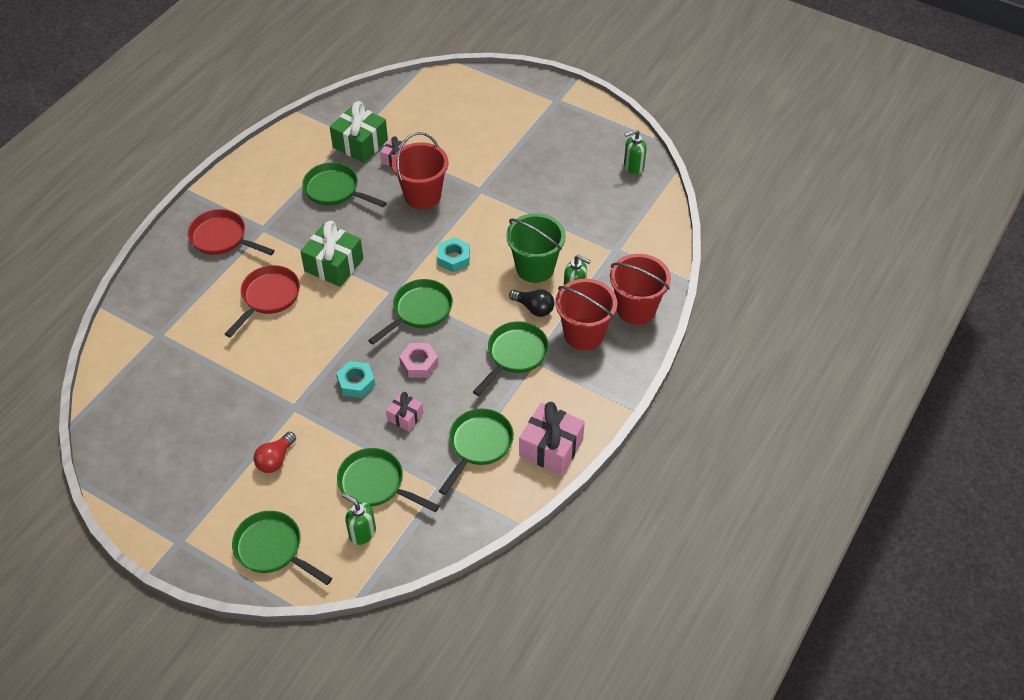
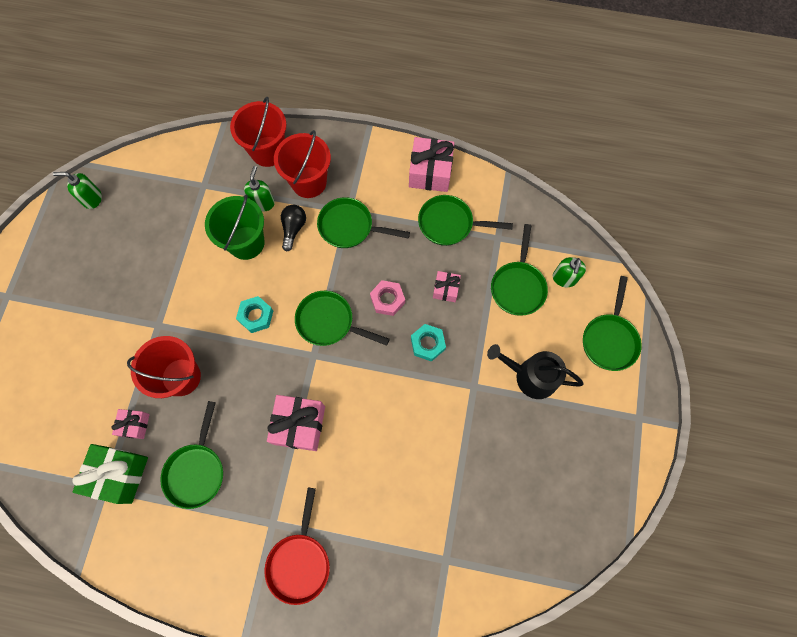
camera: 110 degrees left, 20 degrees up
(268, 297) = (361, 470): red pan -> none
(275, 459) = (531, 376): red light bulb -> black watering can
(334, 265) = (299, 425): green gift -> pink gift
(633, 166) = (92, 199): green soap dispenser -> green soap dispenser turned 135 degrees clockwise

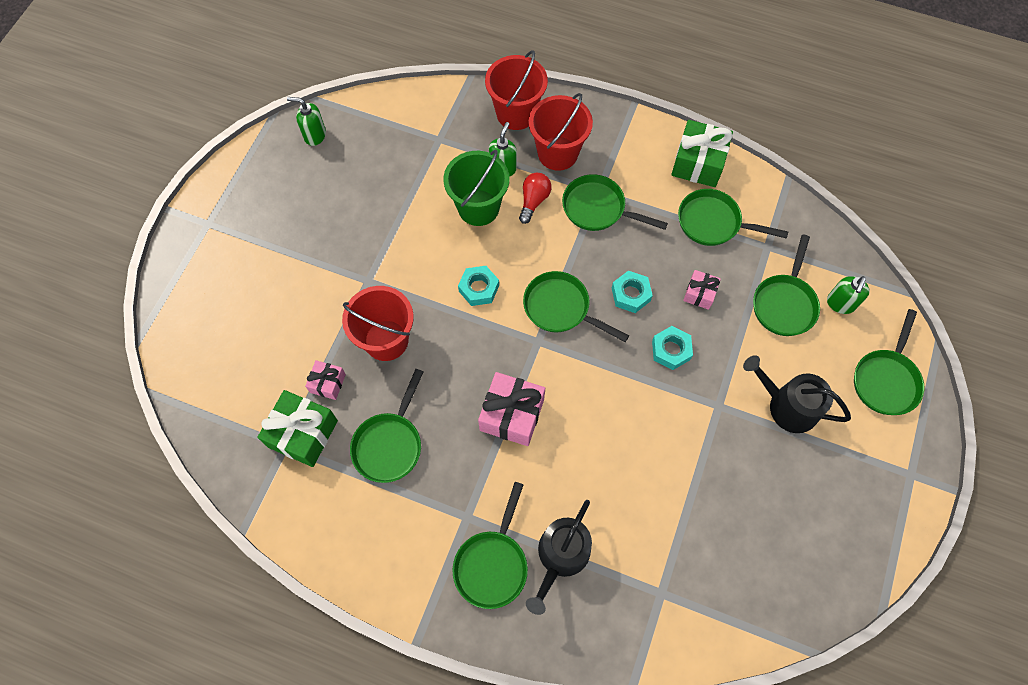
camera: 10 degrees right, 5 degrees down
(293, 229) = (533, 201): black light bulb -> red light bulb
(300, 561) = (492, 564): red pan -> green pan
(357, 544) = (560, 556): none -> black watering can
(387, 300) = (630, 294): pink nut -> turquoise nut
(430, 172) = (698, 163): pink gift -> green gift

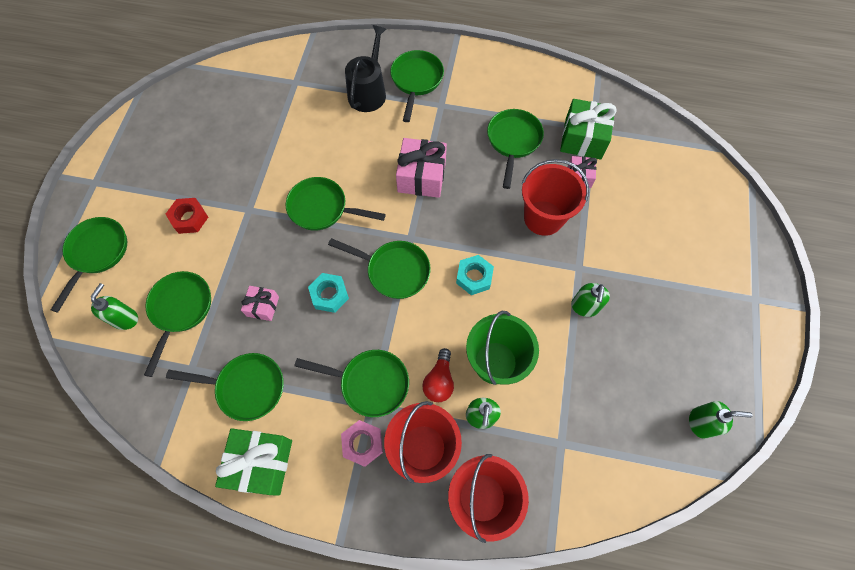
camera: 170 degrees right, 0 degrees up
(377, 242) = (584, 307): none -> green soap dispenser
(609, 164) = (362, 444): none -> pink nut
(633, 393) = (322, 208): none -> green pan
(671, 350) = (290, 249): turquoise nut -> none
(787, 406) = (189, 218): black watering can -> red nut

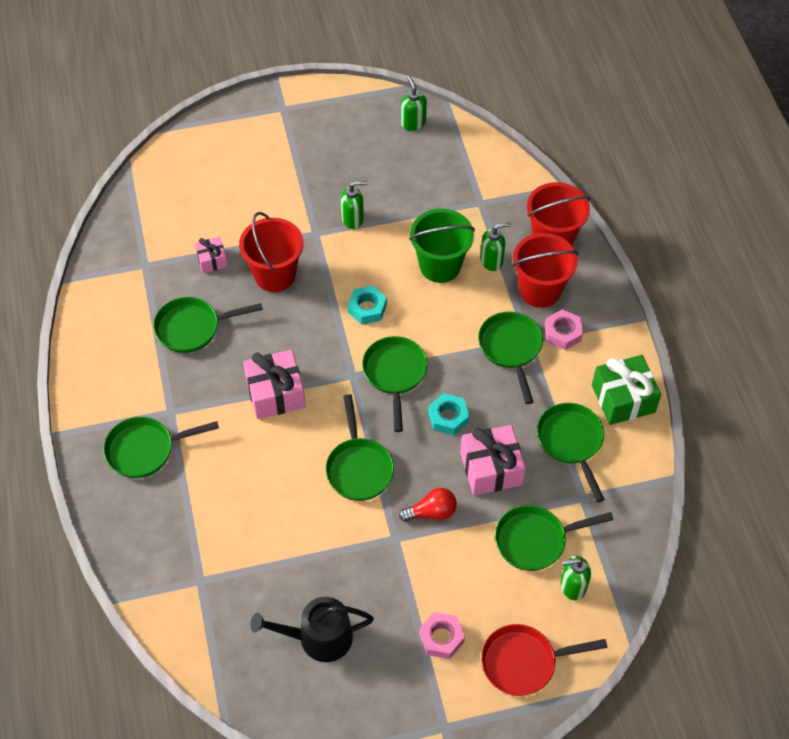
camera: 115 degrees left, 10 degrees down
(97, 253) = (523, 662): green pan -> red pan
(154, 207) = (441, 638): none -> pink nut
(189, 218) = (435, 592): red nut -> none
(263, 306) = (491, 468): pink gift -> pink gift, size x1.81
(368, 92) = (182, 493): black watering can -> black watering can (318, 638)
(439, 381) = (479, 299): red light bulb -> red light bulb (431, 512)
(583, 138) = (162, 270): green gift -> none

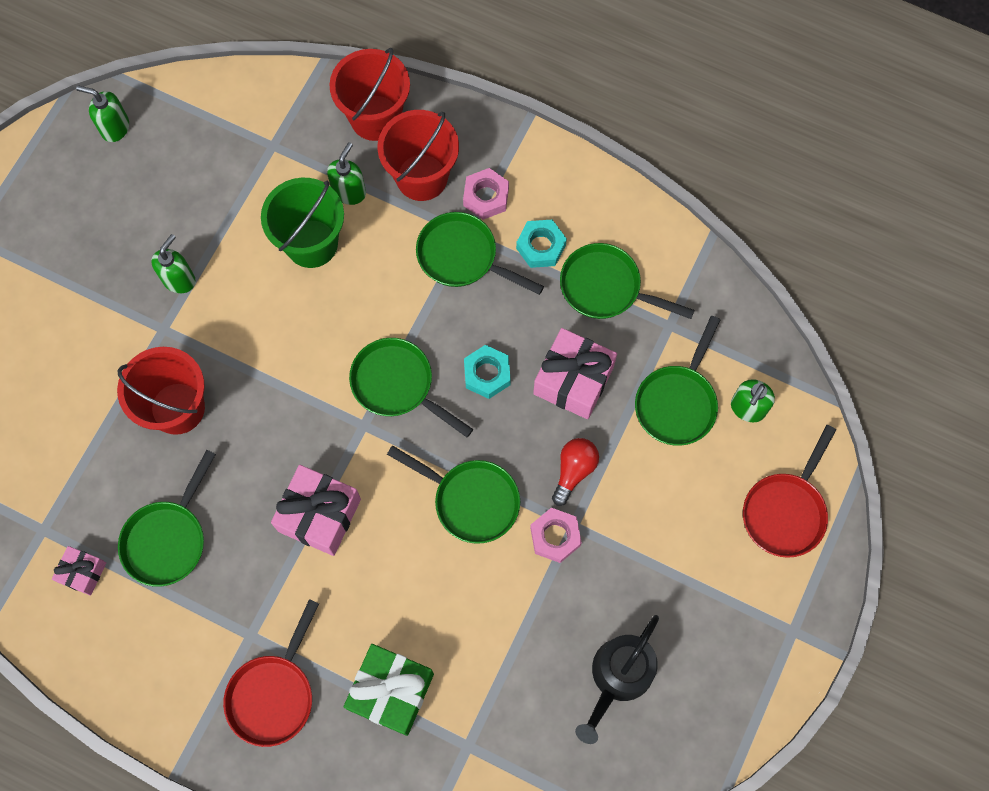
camera: 50 degrees left, 15 degrees up
(145, 450) = (273, 694): green pan -> red pan
(212, 260) = (101, 457): pink gift -> pink gift (83, 572)
(367, 308) = (299, 350): turquoise nut -> turquoise nut (541, 246)
(441, 638) = (706, 564): pink nut -> pink nut (555, 536)
(623, 399) = (600, 205): green gift -> green gift (391, 691)

